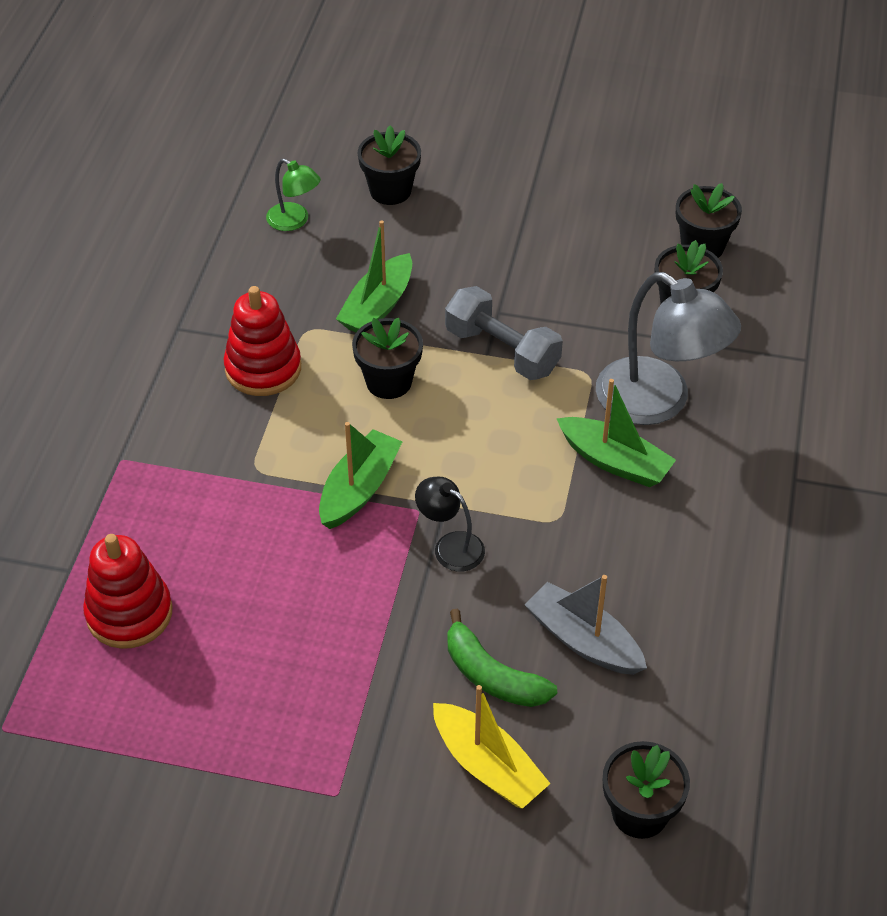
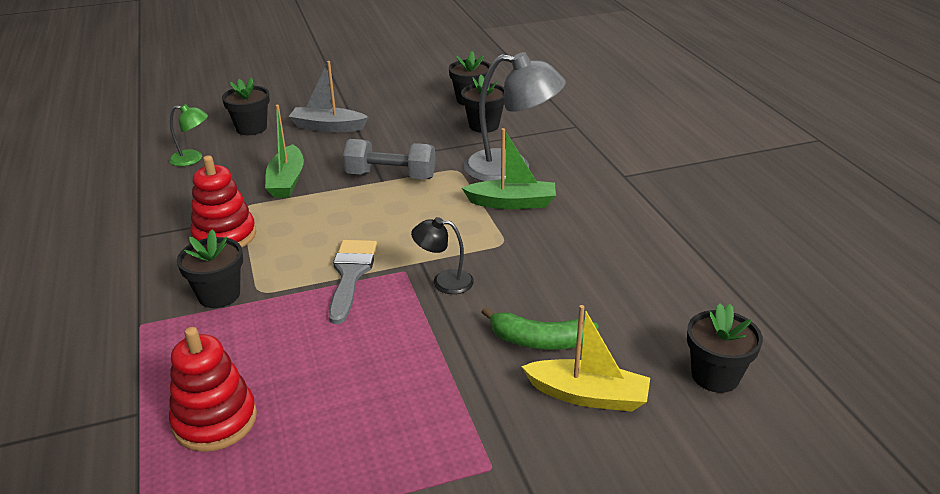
camera: 30 degrees left, 15 degrees down
(359, 489) = (351, 275): green boat -> grey brush
(389, 382) = (325, 214): black flower pot -> black flower pot (219, 295)
(583, 640) = (581, 297): grey boat -> grey boat (328, 127)

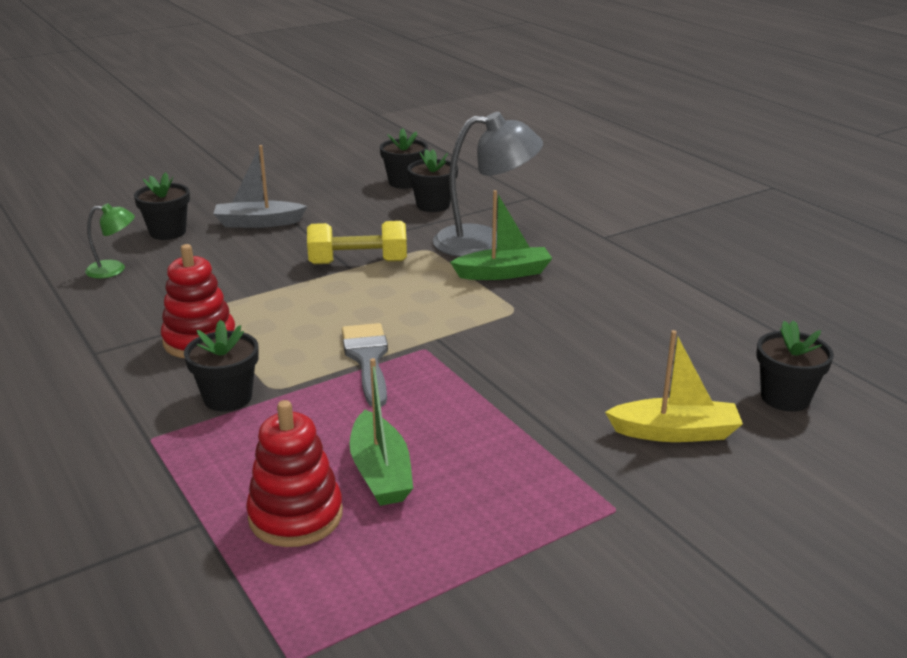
camera: 15 degrees left, 5 degrees down
(287, 181) = (241, 279): green boat -> green boat (380, 472)
(391, 176) = (358, 262): grey dumbbell -> yellow dumbbell
(444, 281) = (473, 353): black lamp -> none
(540, 341) = (602, 392): green banana -> none

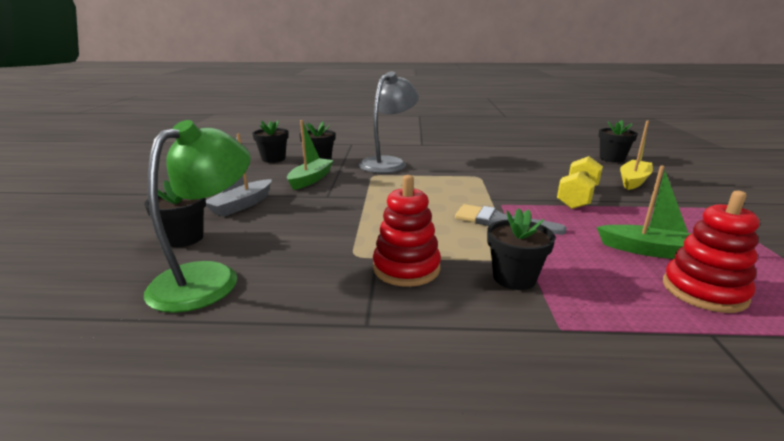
camera: 55 degrees left, 5 degrees down
(114, 269) = (208, 277): green lamp -> green lamp, size x1.99
(358, 262) = (361, 193): yellow dumbbell -> yellow dumbbell (577, 197)
(503, 273) = (432, 168): green boat -> green boat (310, 179)

